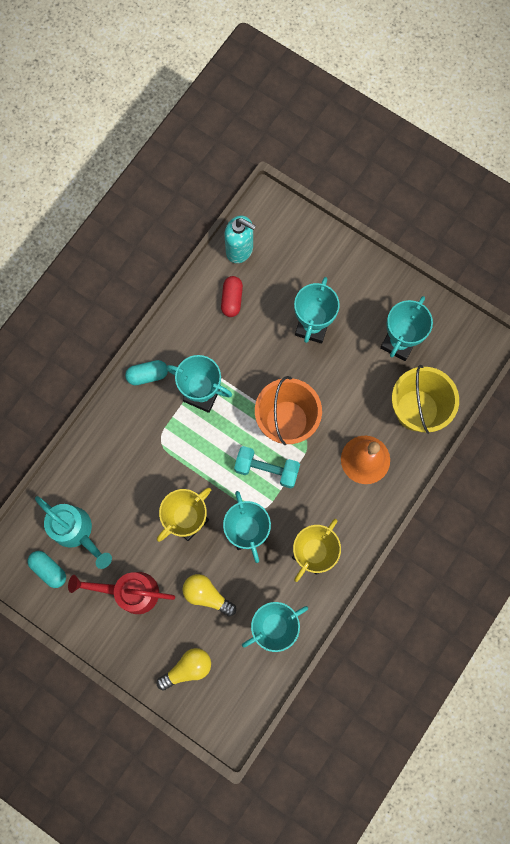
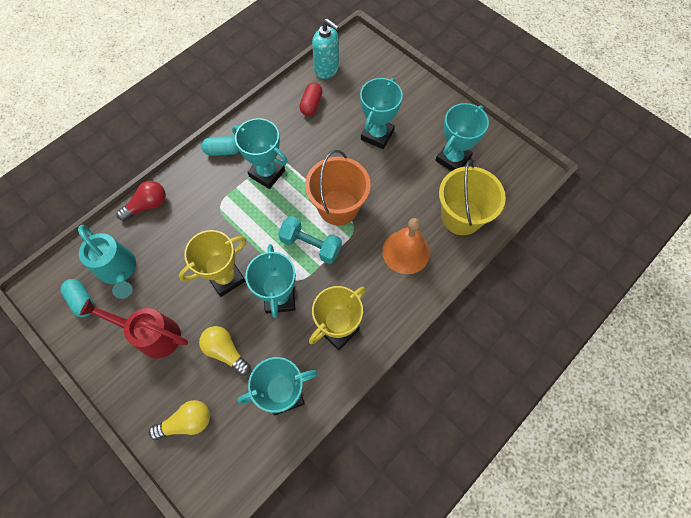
camera: 10 degrees right, 10 degrees down
(84, 454) = (147, 205): none -> red light bulb

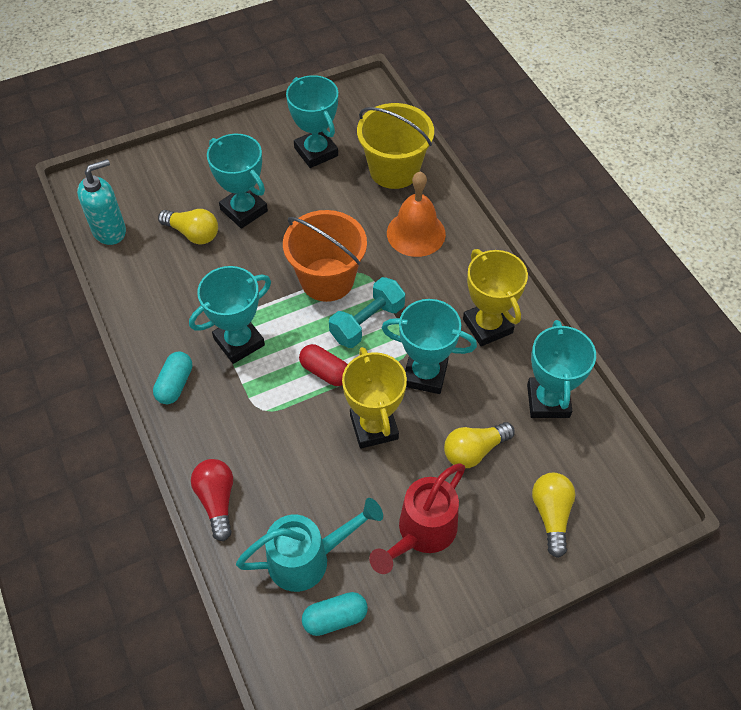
camera: 70 degrees left, 10 degrees down
(311, 105) = (157, 263): red capsule -> red capsule (325, 372)
(344, 114) = (193, 233): none -> yellow light bulb

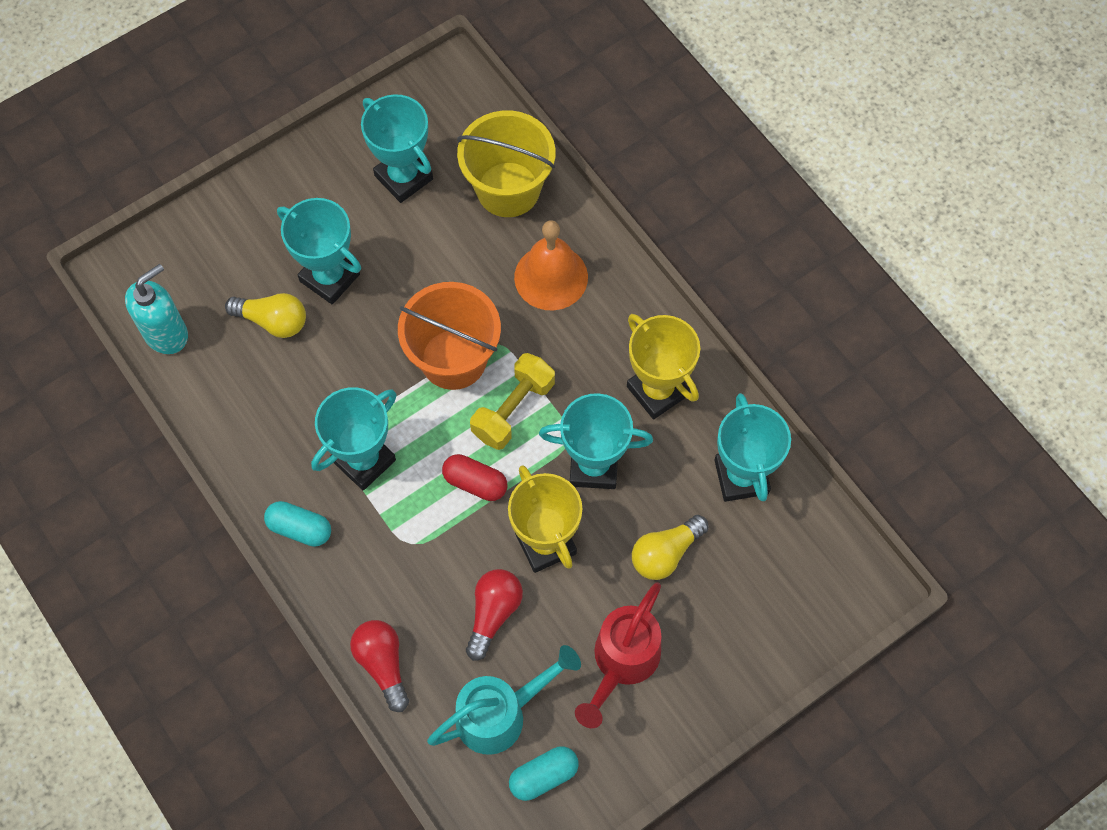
camera: 10 degrees left, 10 degrees up
(175, 384) = (300, 528): turquoise capsule -> turquoise capsule turned 75 degrees counterclockwise
(319, 475) = (493, 613): none -> red light bulb
(367, 322) = (513, 409): turquoise dumbbell -> yellow dumbbell
(551, 515) = (763, 616): yellow light bulb -> none

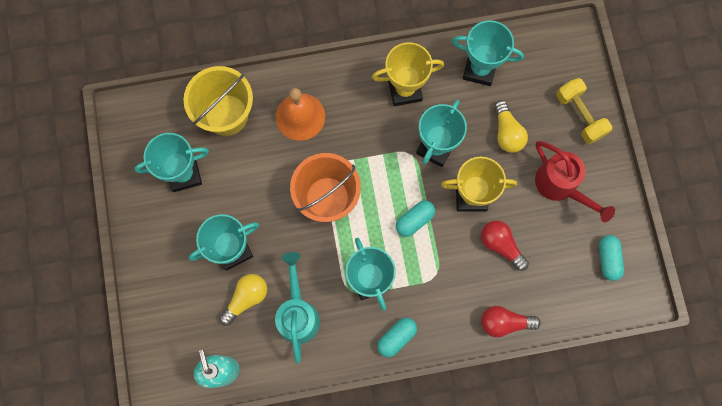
camera: 65 degrees left, 10 degrees up
(475, 483) = (414, 220): red capsule -> turquoise capsule
(500, 714) = (562, 267): turquoise watering can -> turquoise watering can (298, 314)
(513, 409) = (377, 177): yellow dumbbell -> yellow dumbbell (579, 115)

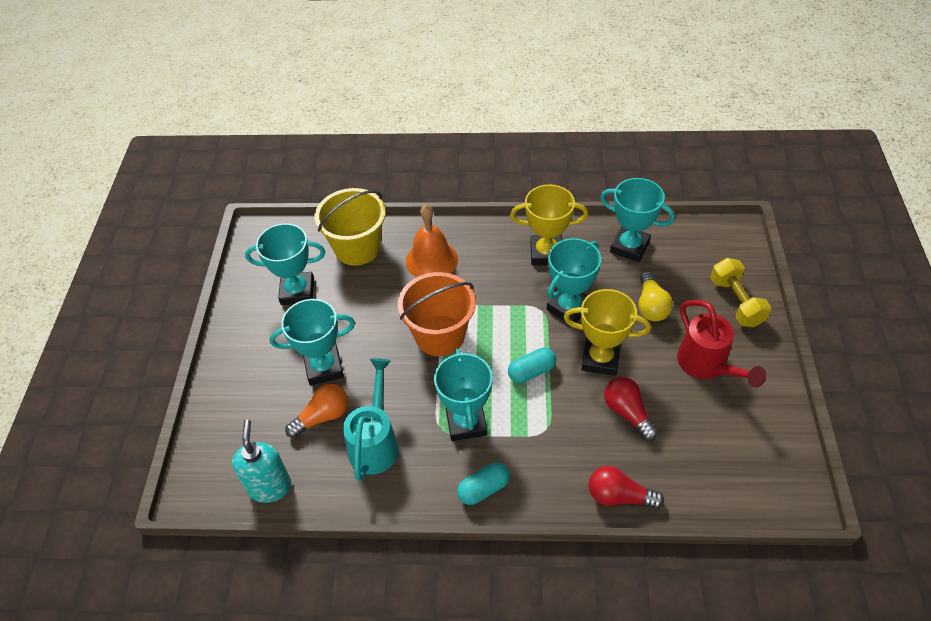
camera: 15 degrees right, 25 degrees down
(246, 298) = (323, 417): yellow light bulb -> orange light bulb
(608, 259) = (758, 449): turquoise capsule -> none

